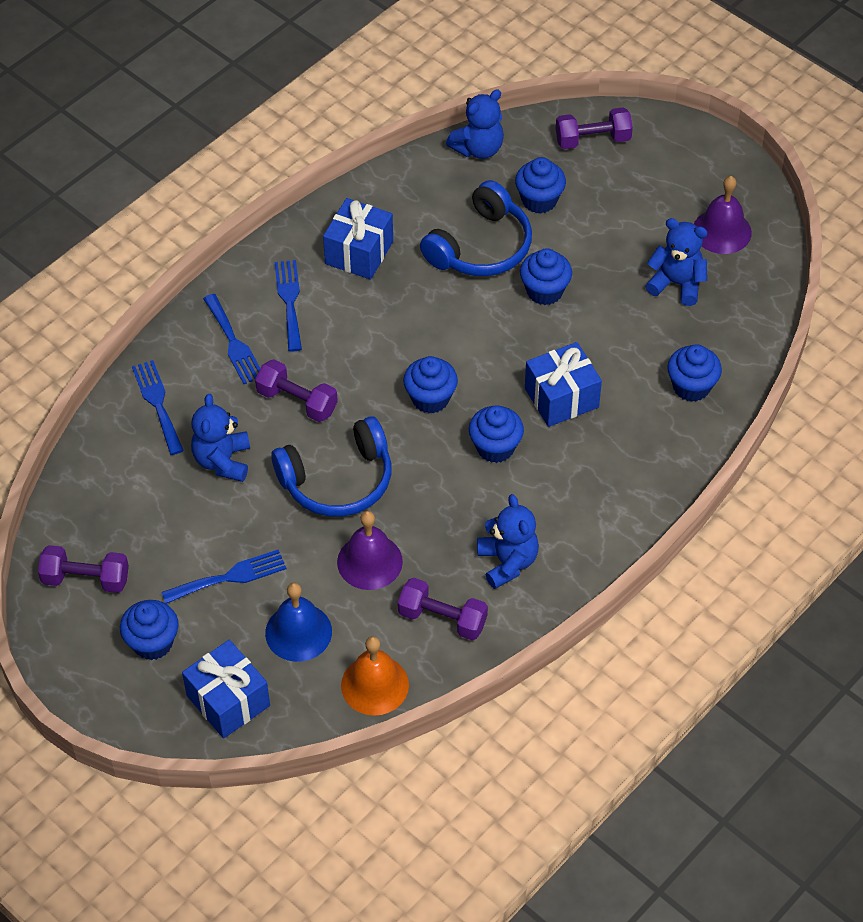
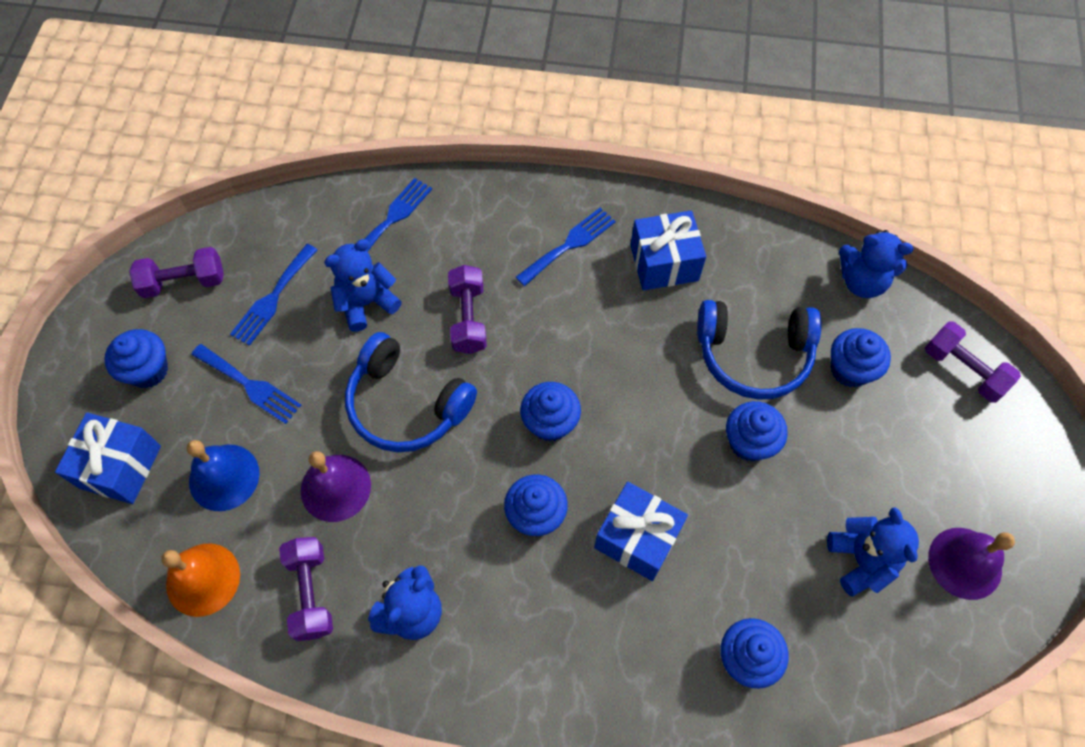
camera: 55 degrees right, 10 degrees up
(86, 579) = (184, 282): purple dumbbell -> purple dumbbell turned 75 degrees counterclockwise
(233, 343) = (493, 233): blue fork -> blue fork (273, 298)

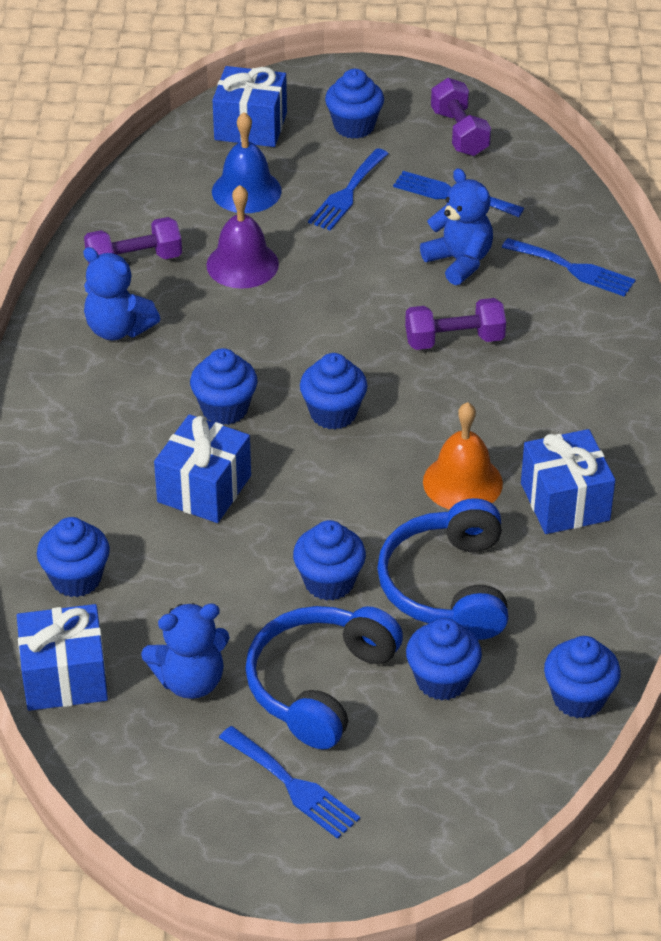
camera: 85 degrees right, 20 degrees down
(203, 579) = (144, 193): orange bell -> orange bell (462, 482)
(406, 404) = (341, 303): blue headphones -> blue headphones (320, 685)
(569, 244) = (572, 416): blue fork -> blue fork (293, 786)
(862, 281) = (578, 698): blue teddy bear -> blue cupcake
(863, 669) = (64, 677): none -> blue gift
(963, 370) = (460, 800): purple dumbbell -> none
(965, 563) = (193, 780): purple bell -> none

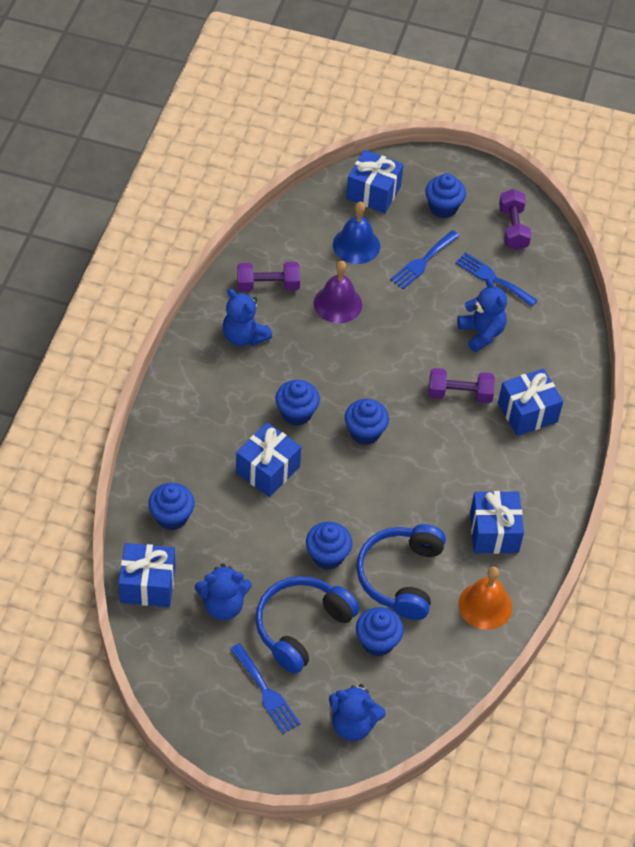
camera: 10 degrees right, 10 degrees up
(442, 801) = (353, 724): none -> blue teddy bear
(462, 482) = (433, 503): orange bell -> orange bell (485, 605)
(559, 344) = (527, 412): none -> blue gift
(573, 269) = (556, 356): blue fork -> none
(578, 698) = (458, 674): blue cupcake -> none

